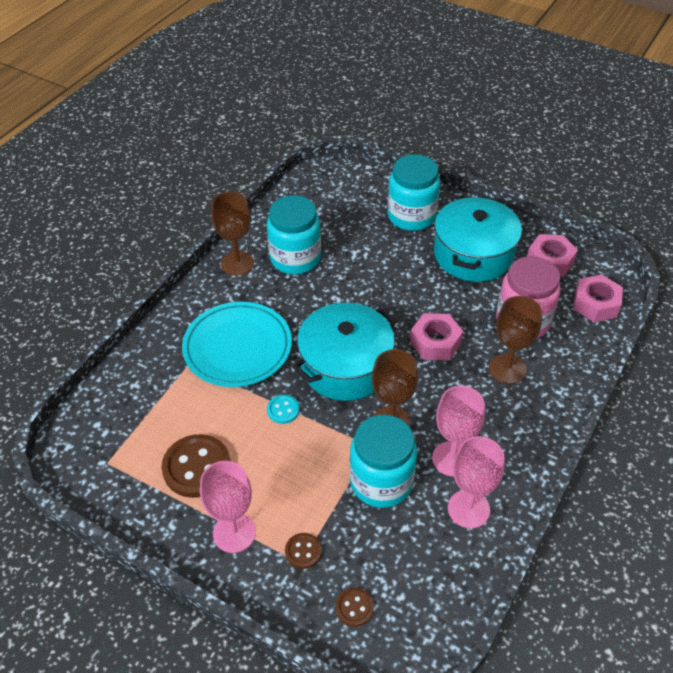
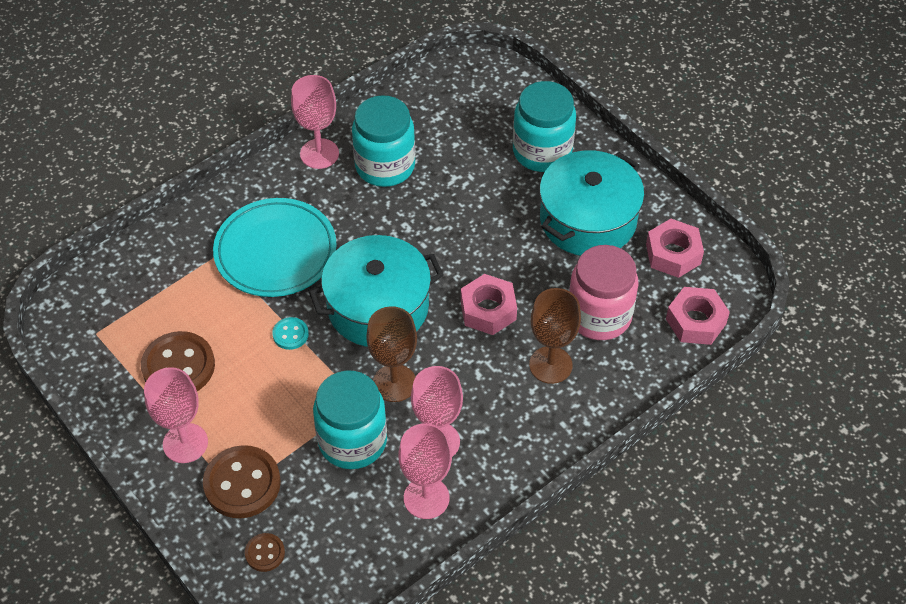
camera: 20 degrees right, 5 degrees up
(237, 263) = (319, 154): brown goblet -> pink goblet
(303, 551) = (242, 483): brown button -> brown button, size x1.99

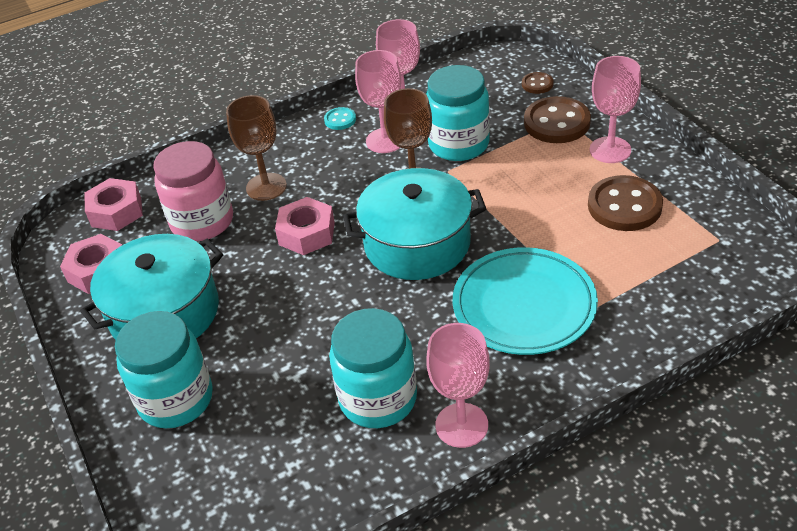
camera: 165 degrees left, 10 degrees down
(290, 334) = (510, 225): turquoise button -> turquoise button (340, 120)

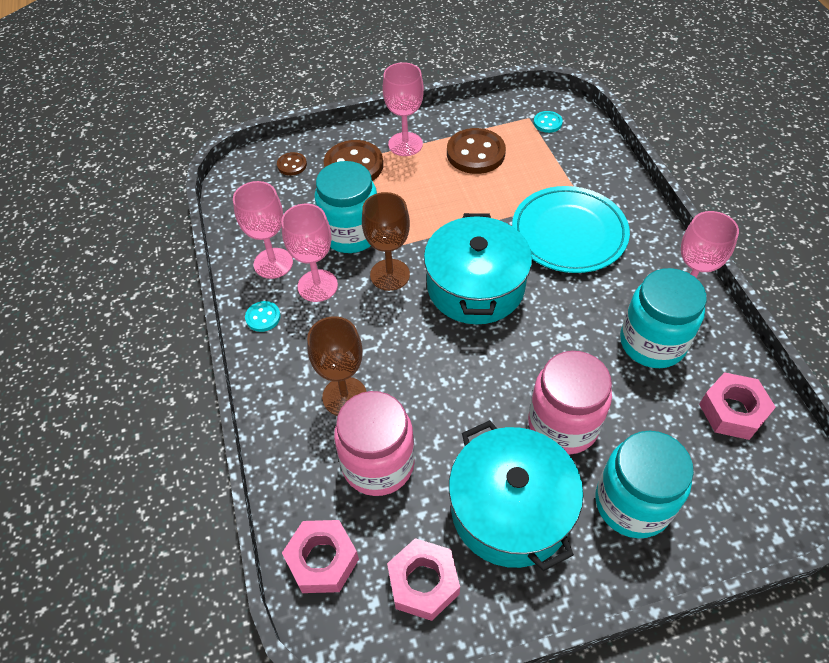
camera: 80 degrees left, 10 degrees up
(258, 336) = (563, 424): none -> pink jar
(306, 233) = (432, 368): pink nut -> pink nut (732, 411)
(718, 258) = (547, 123): none -> turquoise button

